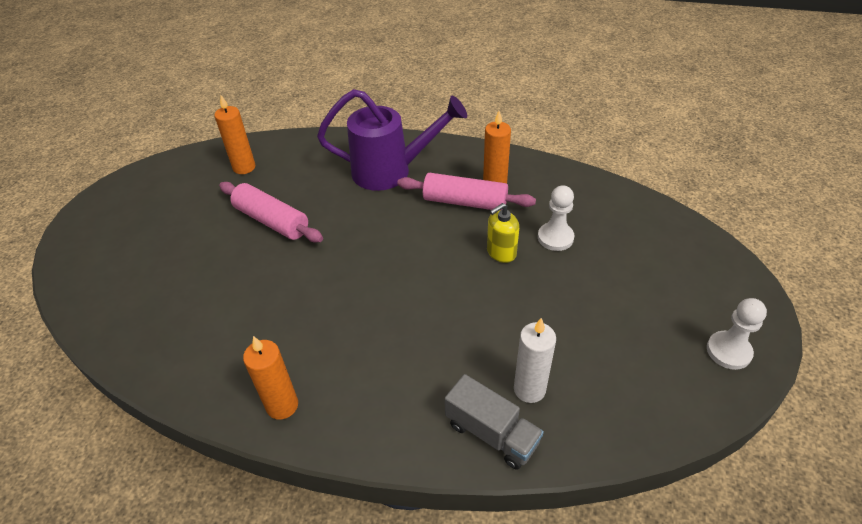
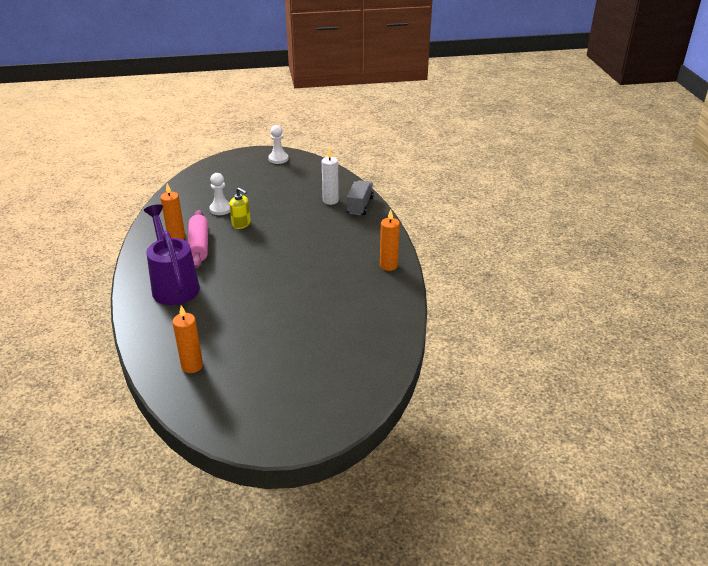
camera: 115 degrees left, 10 degrees down
(272, 221) = (252, 323): pink rolling pin -> none

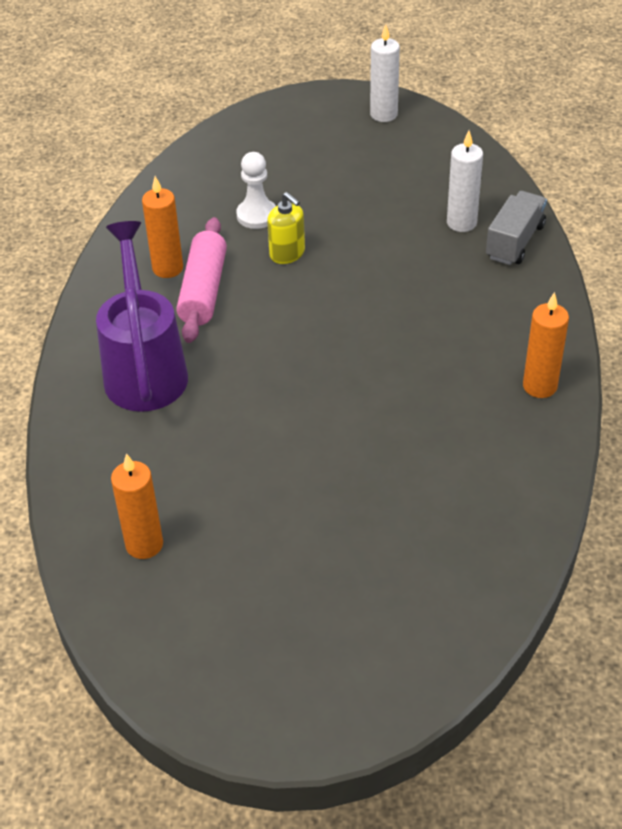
camera: 15 degrees right, 10 degrees up
(278, 159) = (383, 114): white pawn -> white candle

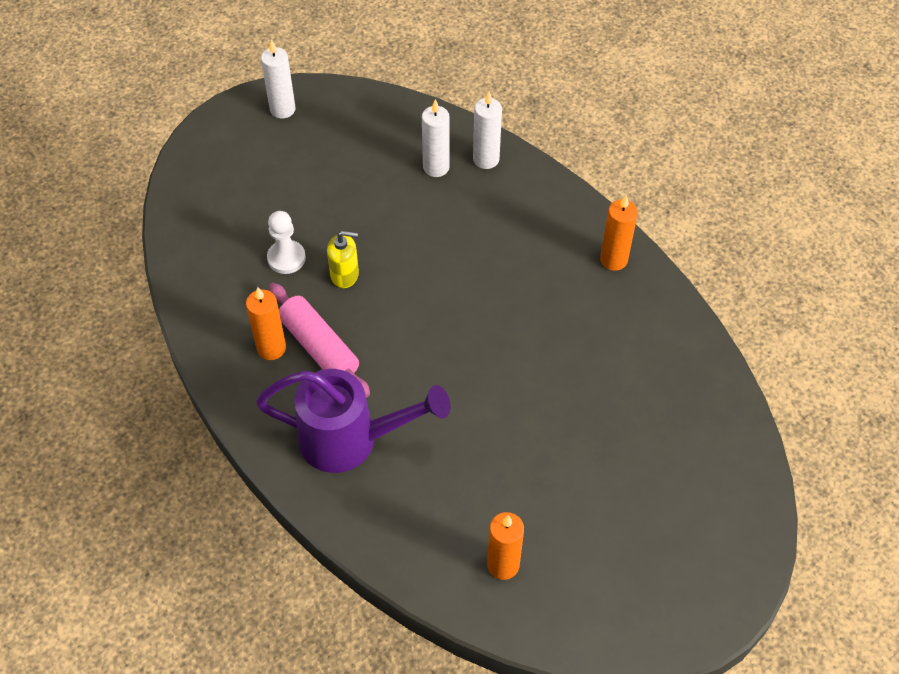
camera: 45 degrees left, 10 degrees up
(144, 369) = (350, 440): purple watering can -> purple watering can turned 150 degrees clockwise
(514, 242) = (486, 159): grey truck -> white candle

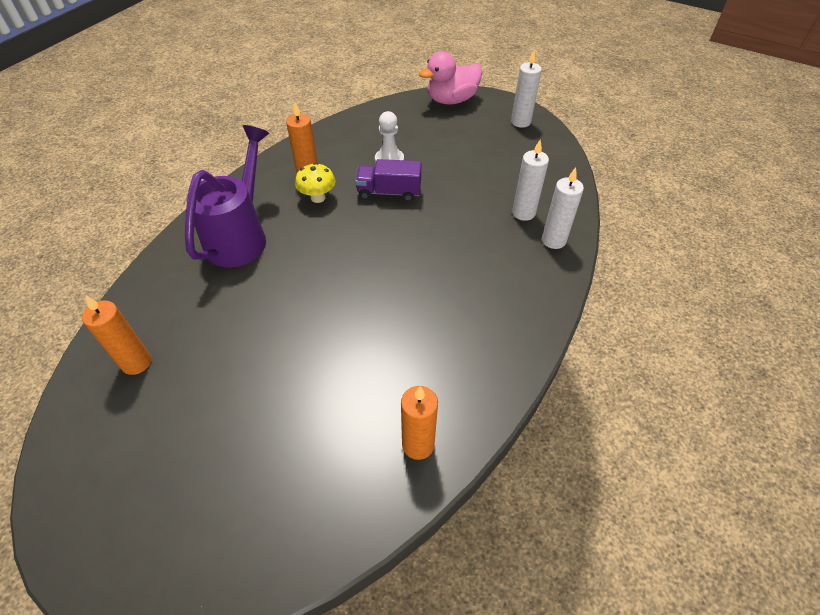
camera: 70 degrees right, 5 degrees down
(199, 158) = (451, 100): none -> pink duck
(319, 347) = (318, 197): pink rolling pin -> yellow mushroom
(345, 275) = (389, 192): yellow soap dispenser -> purple truck
(350, 440) = (240, 236): purple watering can -> purple watering can turned 150 degrees counterclockwise
(613, 260) = (497, 363): orange candle -> orange candle (418, 445)

